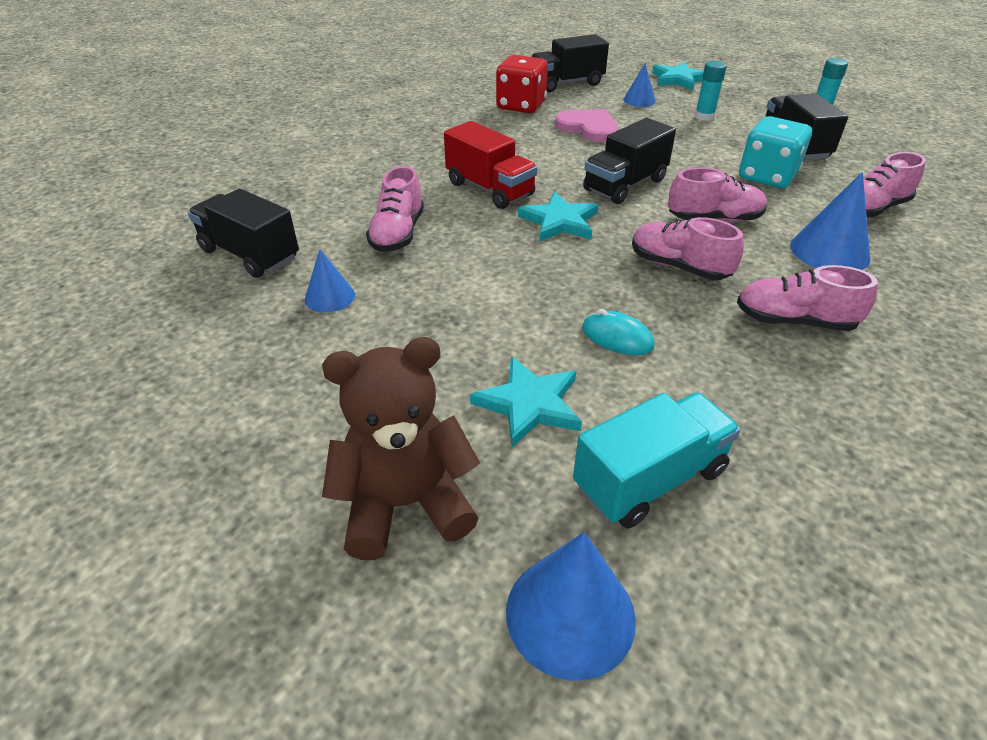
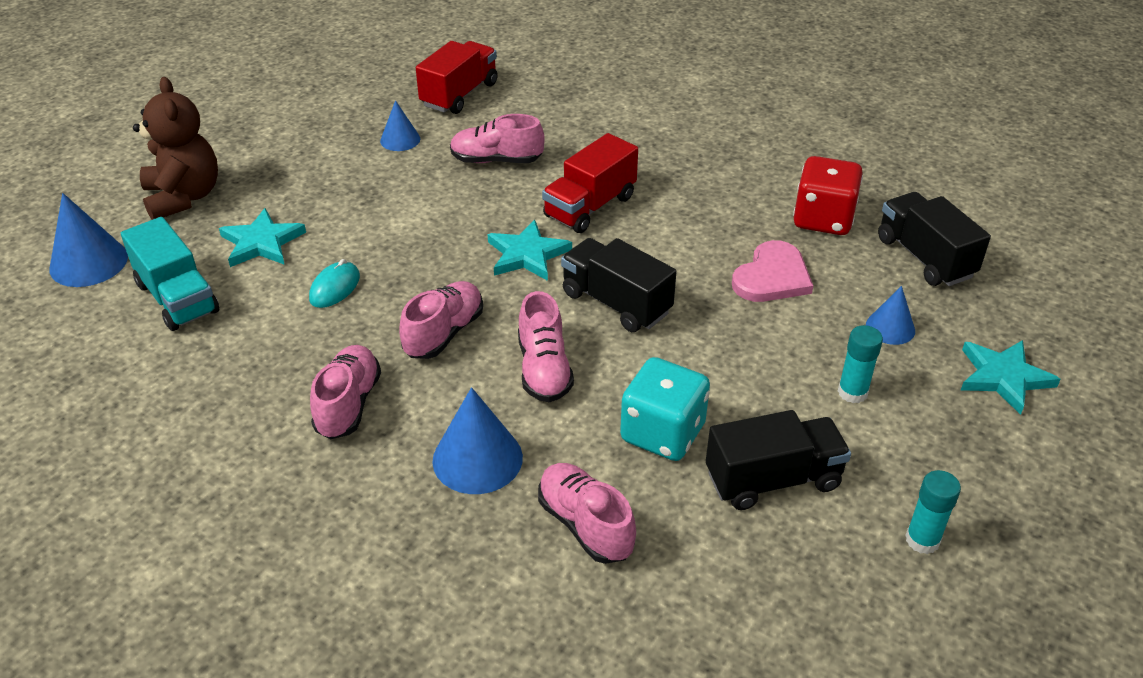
camera: 85 degrees right, 0 degrees up
(250, 255) = (459, 95): black truck -> red truck

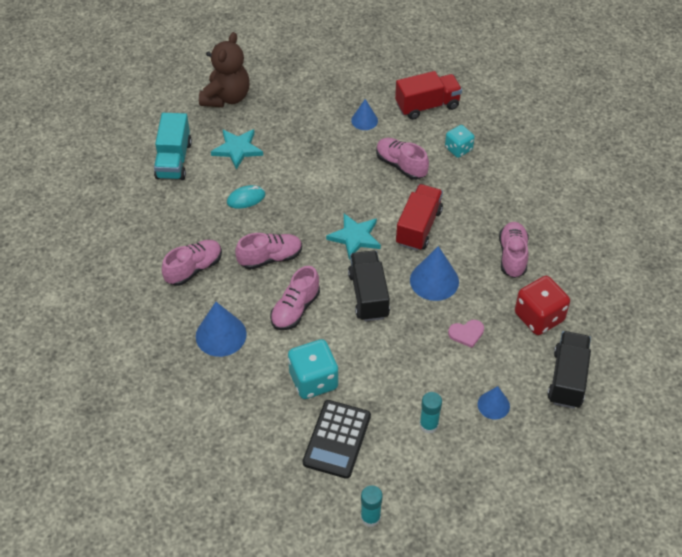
camera: 40 degrees right, 10 degrees up
(89, 262) = (154, 114): blue cone -> blue cone (434, 280)
(543, 116) = (458, 149): none -> turquoise dice
(585, 525) = (233, 399): pink shoe -> pink shoe (512, 256)
(590, 207) = (418, 227): red truck -> red truck turned 120 degrees clockwise
(772, 277) = (466, 333): pink heart -> pink heart, size x0.60
(773, 480) = (337, 439): black truck -> black calculator
(1003, 377) = (518, 473): turquoise star -> none

